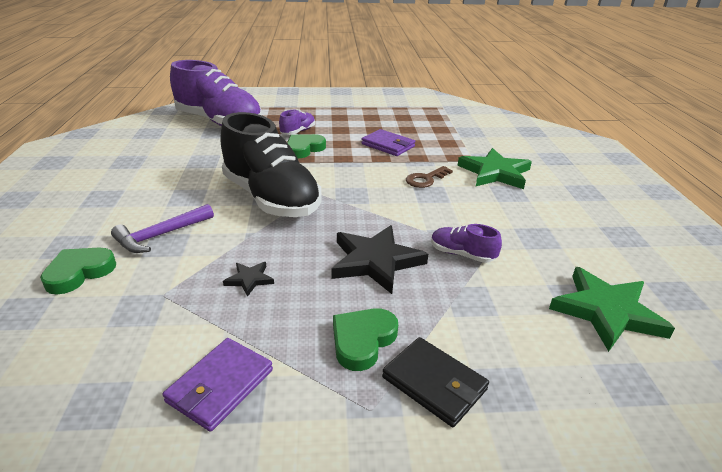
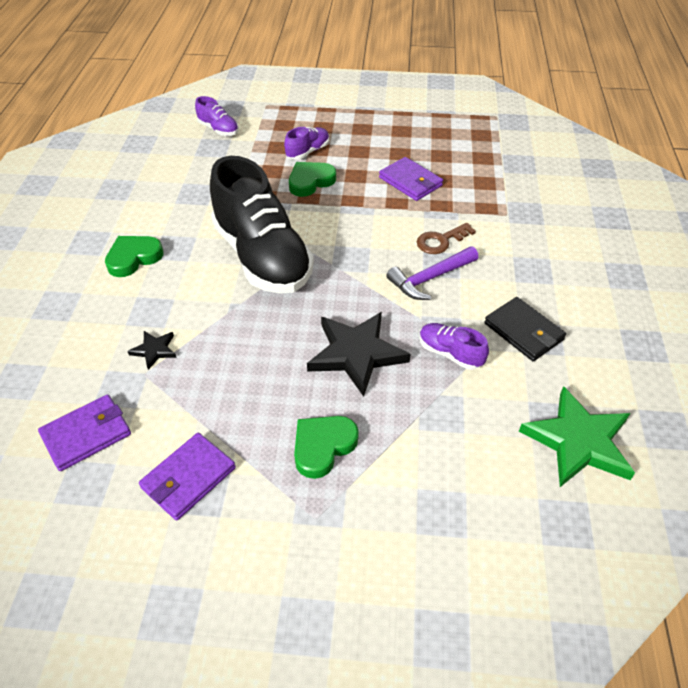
camera: 10 degrees right, 15 degrees up
(79, 272) = (68, 339): green heart -> green heart (133, 258)
(99, 355) = (87, 434): none -> purple wallet
(161, 235) = (145, 299): purple hammer -> purple hammer (430, 278)
(219, 122) = (218, 129): purple shoe -> purple shoe, size x0.42
(249, 279) = (227, 364): black star -> black star (154, 350)
(434, 383) = (378, 500): black wallet -> black wallet (523, 331)
(495, 173) = (526, 236): green star -> none

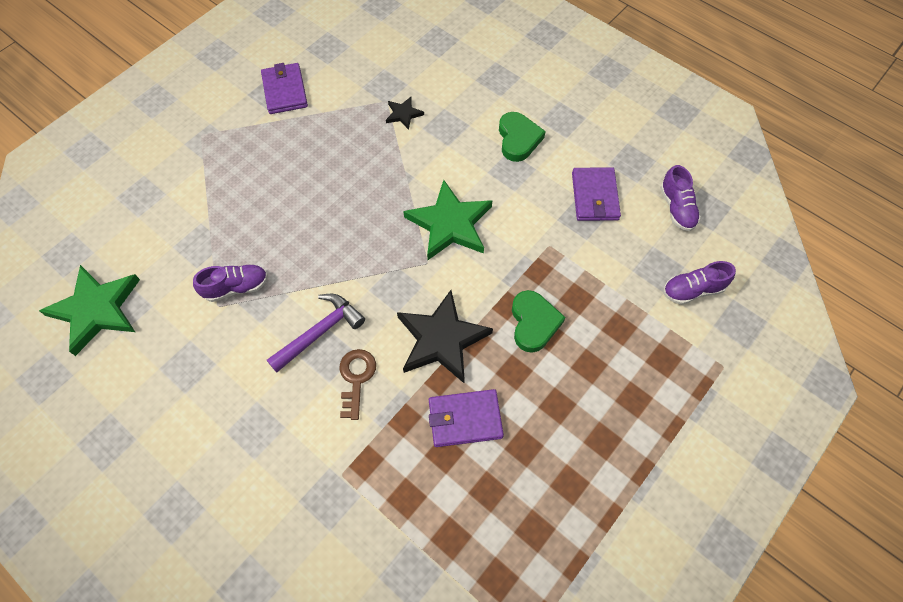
camera: 125 degrees right, 15 degrees up
(87, 434) = (361, 58): purple wallet -> purple wallet (594, 196)
(262, 257) = (450, 224): black shoe -> green star
(308, 152) = (591, 352): purple shoe -> purple shoe (677, 208)
(323, 446) = (240, 163): green heart -> none
(356, 354) = (293, 226): black star -> black star (442, 339)
(430, 278) = (320, 332): purple hammer -> purple hammer turned 45 degrees clockwise
(523, 331) = (205, 357): black wallet -> none

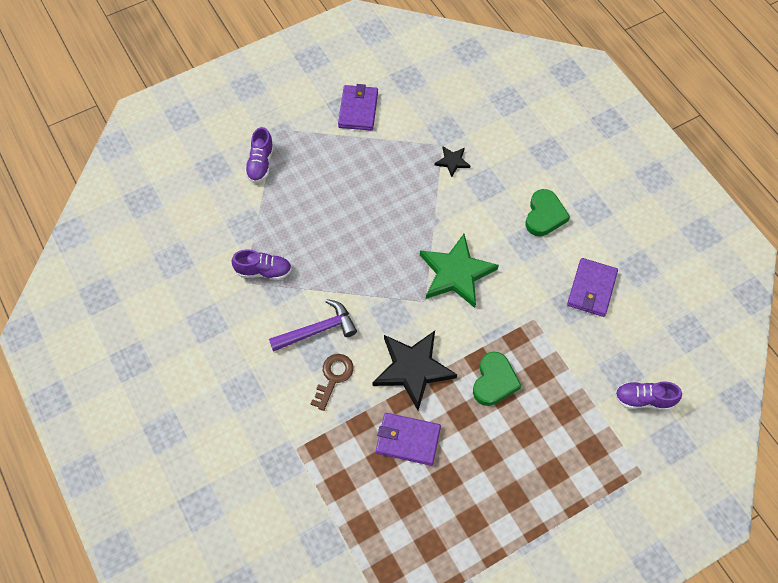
camera: 20 degrees right, 0 degrees up
(96, 310) = (152, 254): green star -> none
(677, 208) = (661, 323): purple shoe -> purple shoe (261, 163)

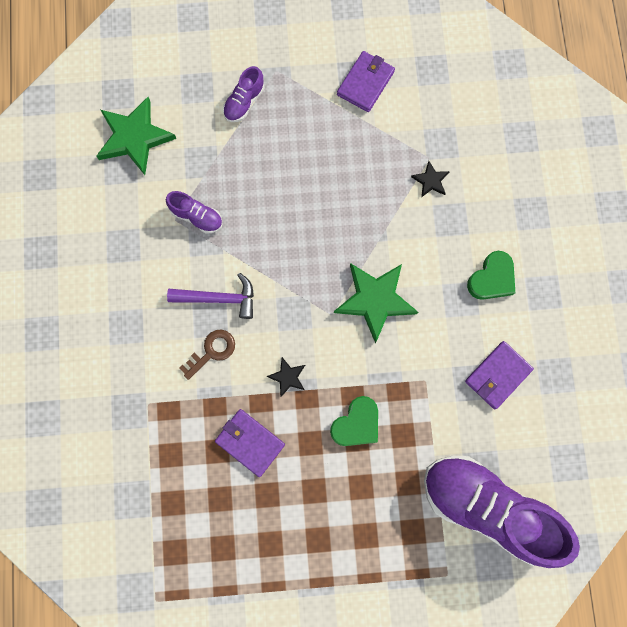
camera: 25 degrees right, 15 degrees up
(175, 229) = (134, 137): none -> green star
(413, 369) = (288, 377): black star -> black star, size x0.48
(643, 399) = (487, 507): purple shoe -> purple shoe, size x2.36

